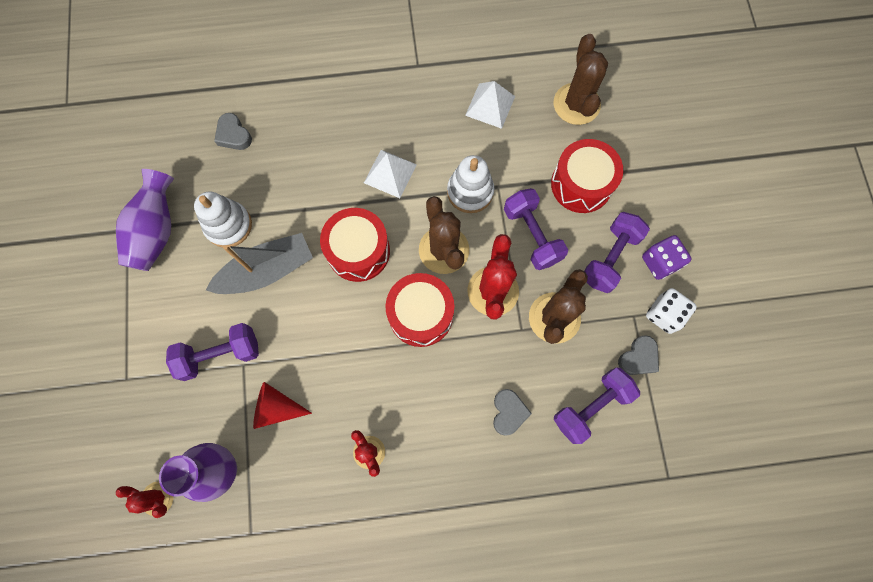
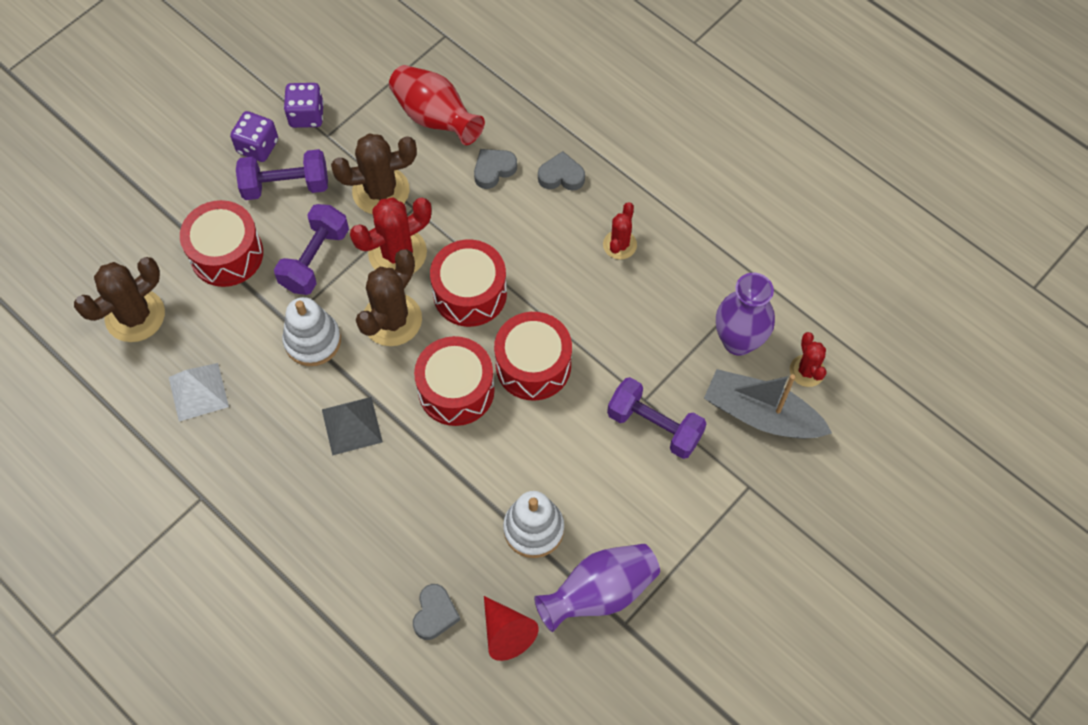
camera: 130 degrees left, 10 degrees down
(267, 271) = (545, 453): grey boat -> grey boat (761, 415)
(276, 408) = (653, 342): red cone -> red cone (506, 633)
(332, 313) = (533, 365): none -> red drum
(390, 173) = (351, 425): white pyramid -> grey pyramid
(591, 406) = (435, 117): purple dumbbell -> red vase
(638, 358) = (363, 110): grey heart -> grey heart (561, 176)
(664, 314) = (306, 115): white dice -> purple dice

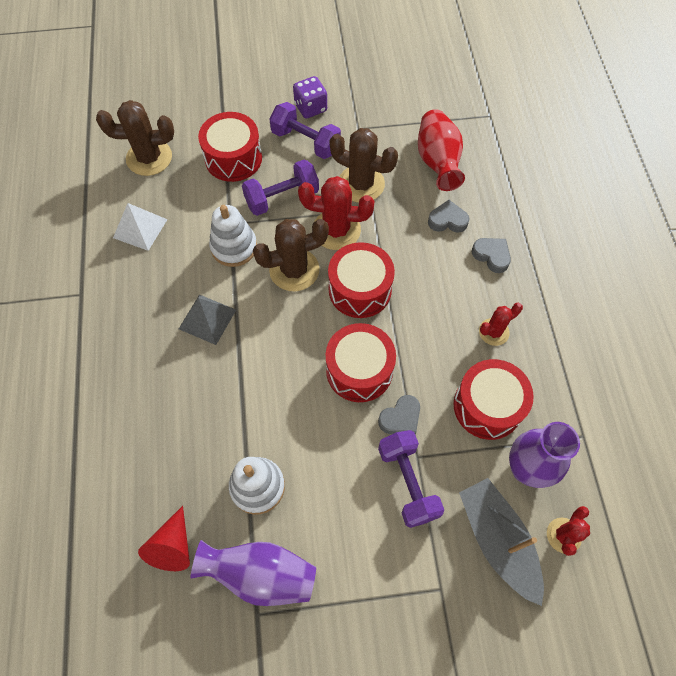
camera: 40 degrees right, 0 degrees up
(306, 115) = (357, 108): purple dice -> none
(435, 614) = (141, 490): grey heart -> grey heart (400, 418)
(456, 390) = (293, 347): red drum -> red drum (487, 406)

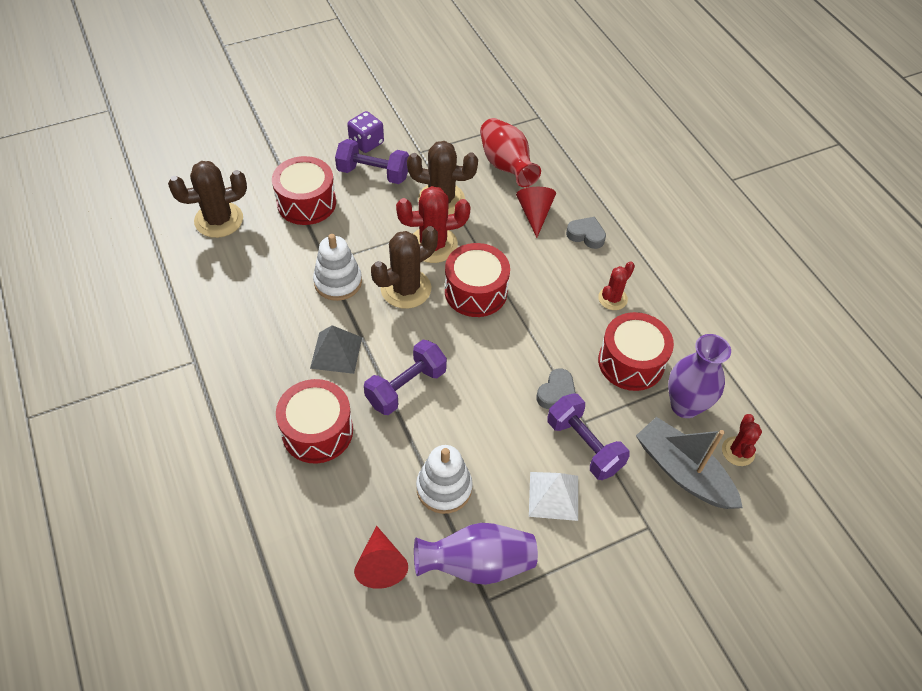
camera: 20 degrees left, 10 degrees down
(140, 228) = (234, 286): white pyramid -> white pyramid (553, 496)
(282, 198) = (369, 228): purple dumbbell -> purple dumbbell (406, 387)
(359, 370) = (502, 361): red drum -> red drum (317, 431)
(447, 220) = (534, 214): grey heart -> red cone

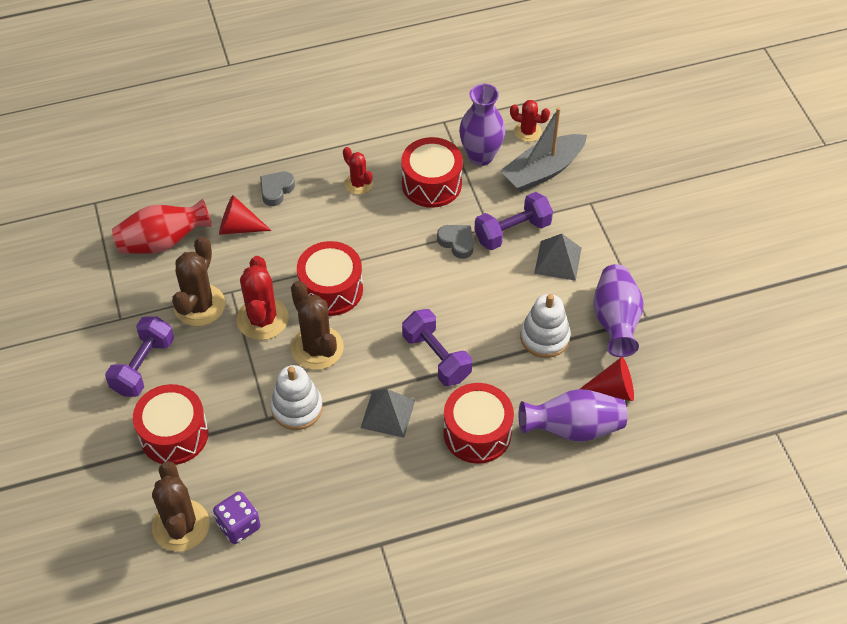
camera: 80 degrees left, 0 degrees up
(327, 524) = (573, 428): none -> purple vase
(366, 143) = (90, 370): purple dice -> purple dice (239, 525)
(553, 496) = (558, 260): white pyramid -> grey pyramid

